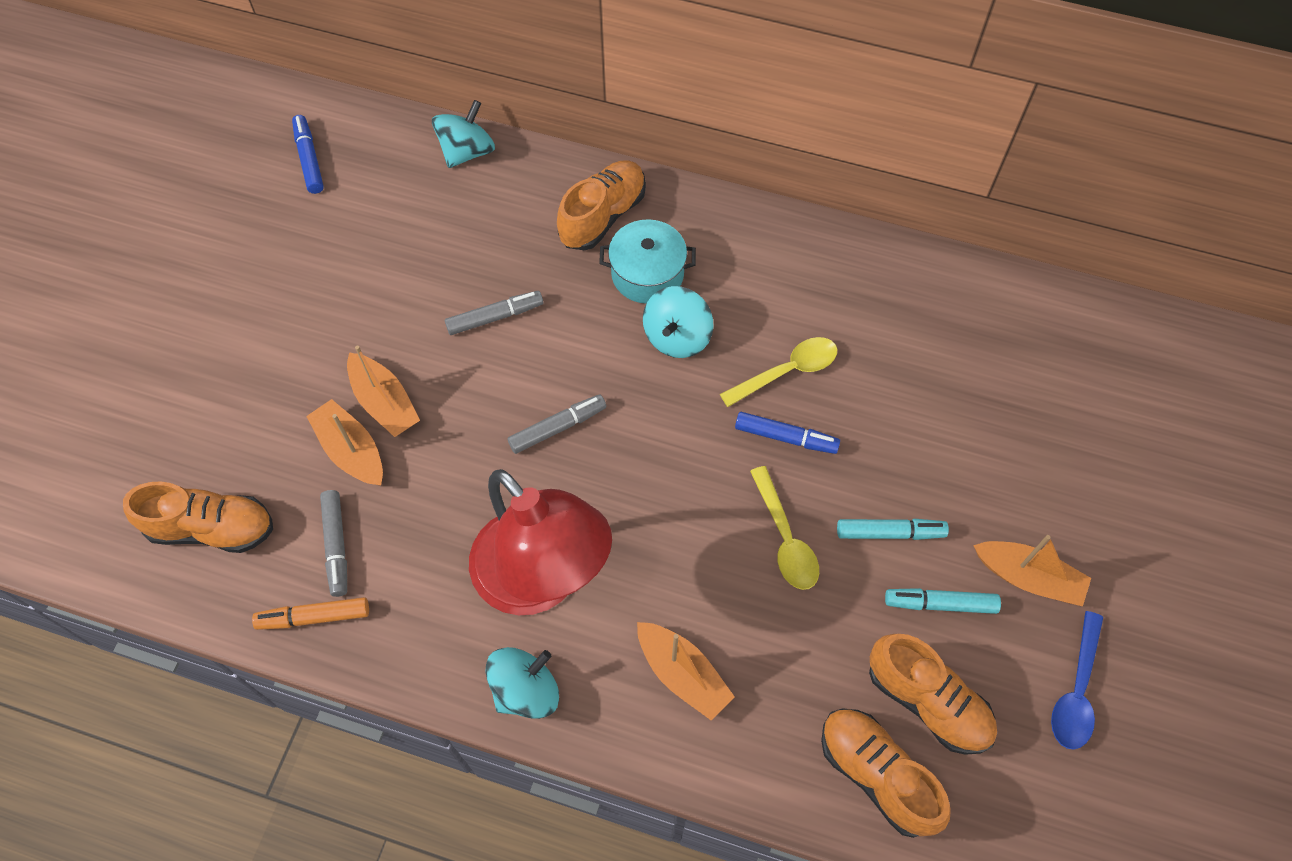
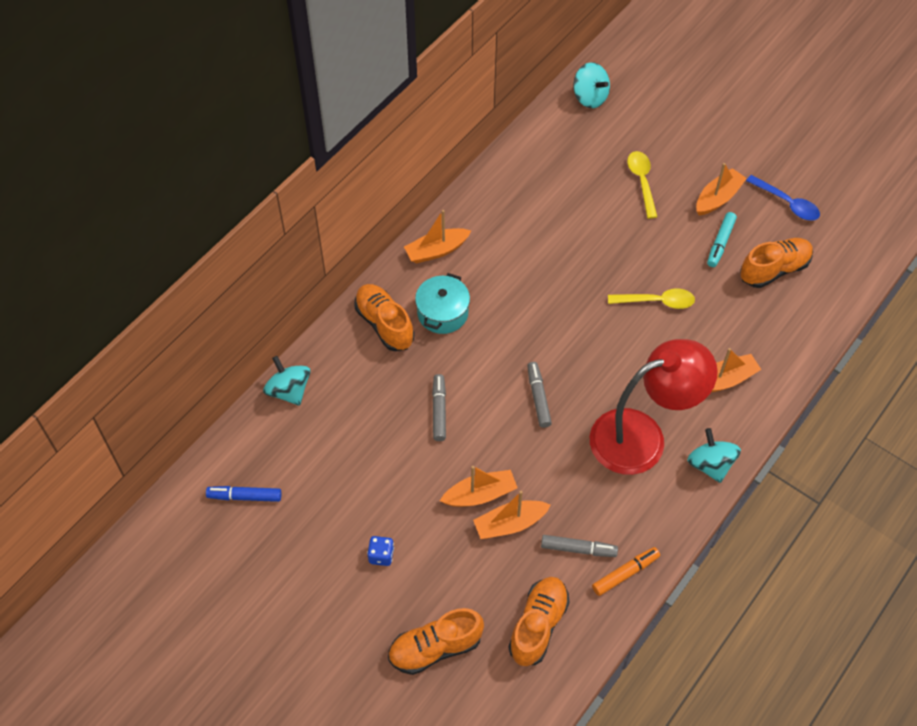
camera: 70 degrees left, 5 degrees down
(268, 321) = (381, 555): none -> blue dice
(314, 617) = (625, 573): orange marker -> orange marker turned 135 degrees counterclockwise
(677, 337) = (497, 312): turquoise spinning top -> turquoise spinning top (590, 97)
(745, 236) = (437, 250): none -> orange boat
(785, 437) = (590, 279): blue marker -> none
(787, 371) = (546, 262): yellow spoon -> yellow spoon (642, 182)
(877, 774) = (808, 307): orange shoe -> orange shoe (435, 648)
(889, 532) = (670, 250): turquoise marker -> none

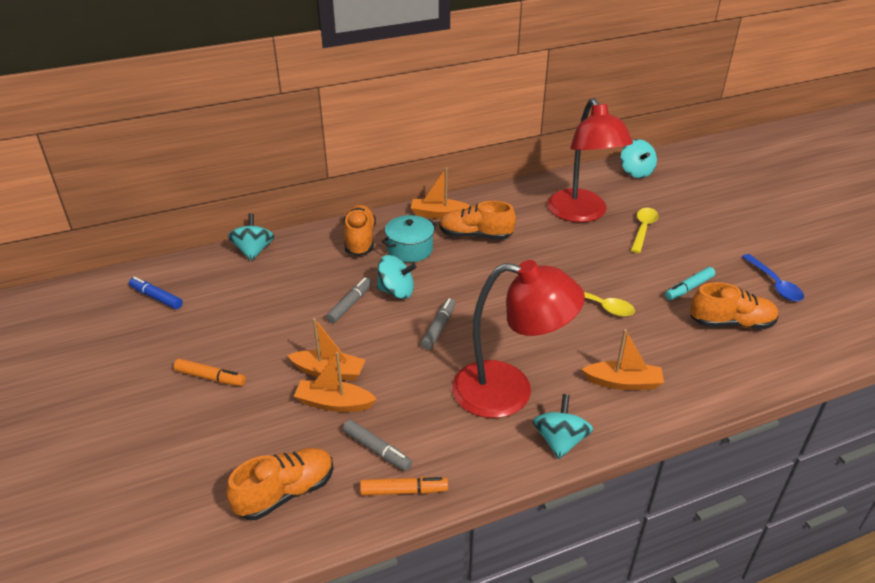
camera: 30 degrees right, 20 degrees down
(381, 555) = (210, 377): blue dice -> orange marker
(435, 648) = (183, 465): orange shoe -> orange shoe (475, 236)
(470, 373) = (396, 291): none -> turquoise spinning top
(573, 186) = (581, 214): none -> red lamp
(718, 198) = (707, 260): orange boat -> none

